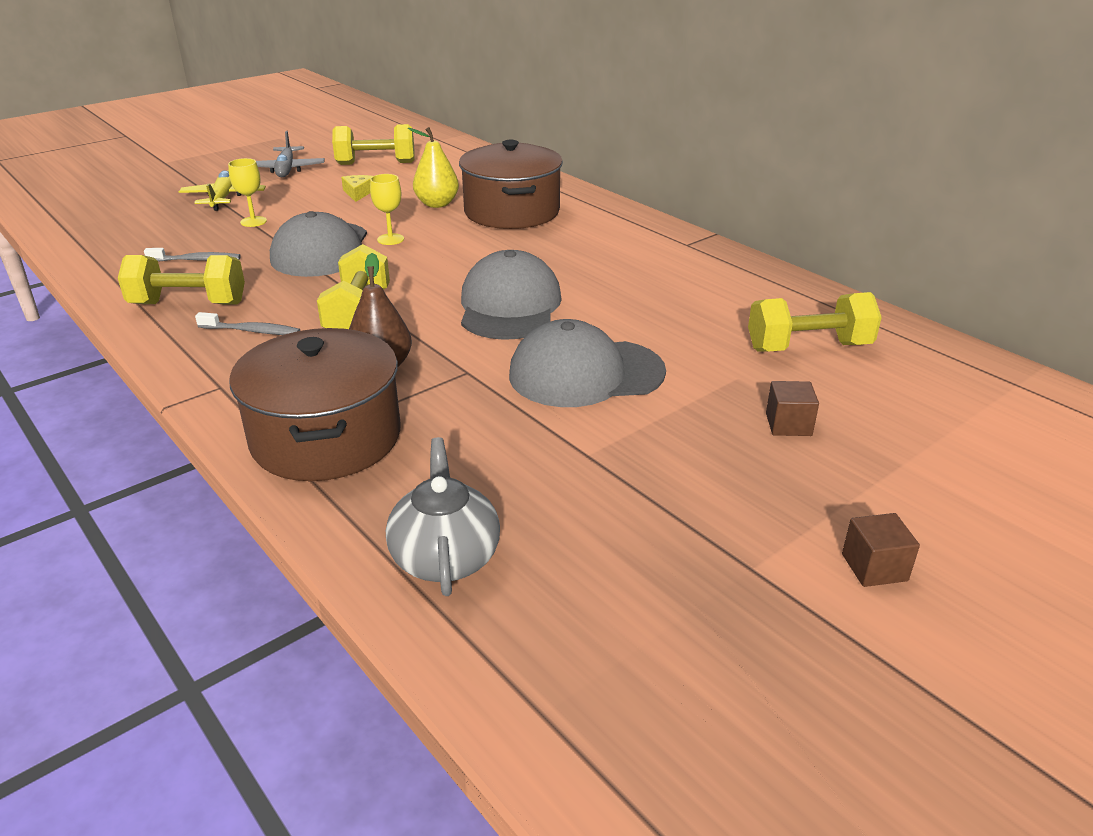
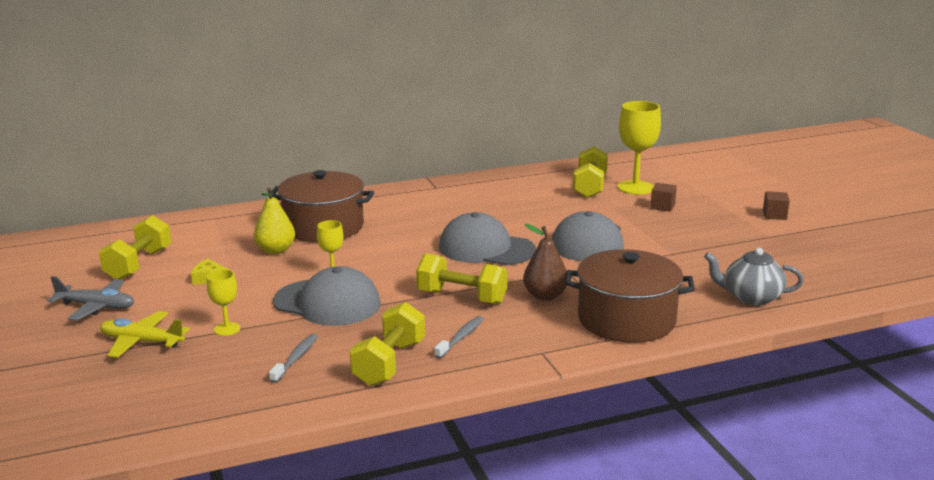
camera: 70 degrees left, 10 degrees down
(850, 388) = (635, 187): none -> yellow goblet

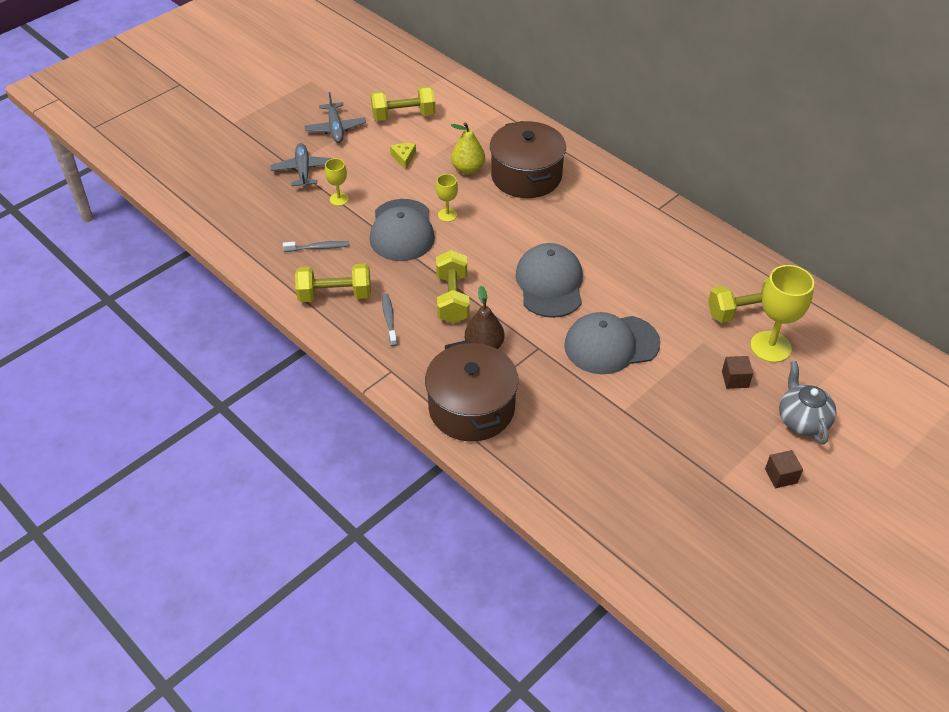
camera: 65 degrees right, 25 degrees up
(141, 342) = (303, 170): yellow plane -> grey plane
(461, 338) = (389, 319): grey toothbrush -> grey toothbrush turned 105 degrees counterclockwise
(751, 297) = (563, 486): grey teapot -> grey teapot (802, 420)

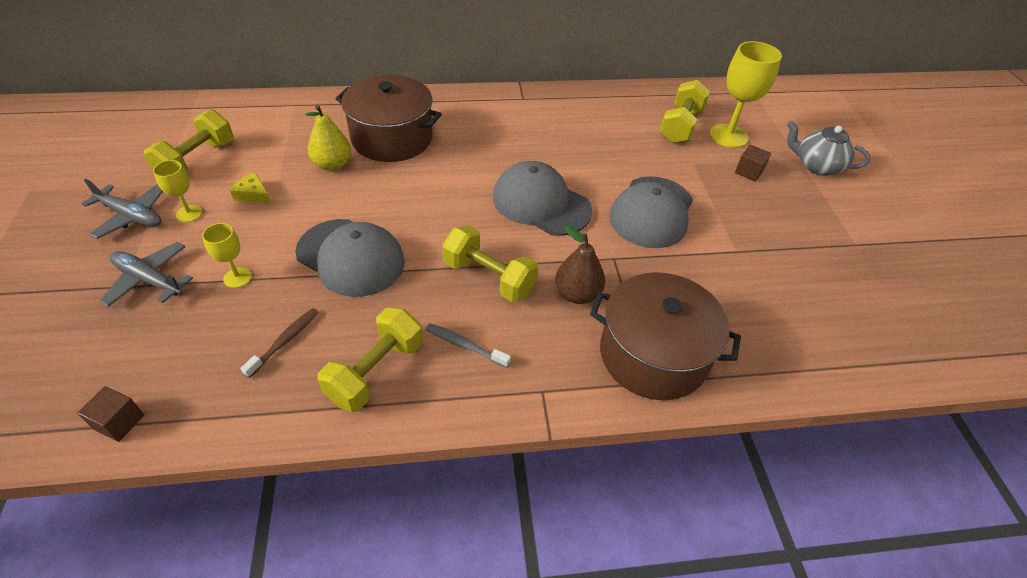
camera: 55 degrees left, 0 degrees up
(318, 247) = (285, 341): grey toothbrush -> brown toothbrush
(447, 215) = (373, 213): yellow goblet -> yellow goblet (189, 213)
(781, 476) = (870, 209): brown cube -> brown cube (119, 422)

